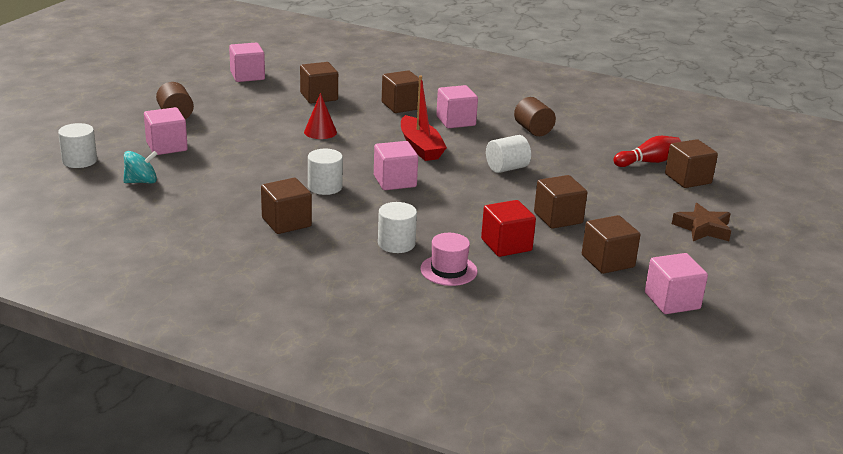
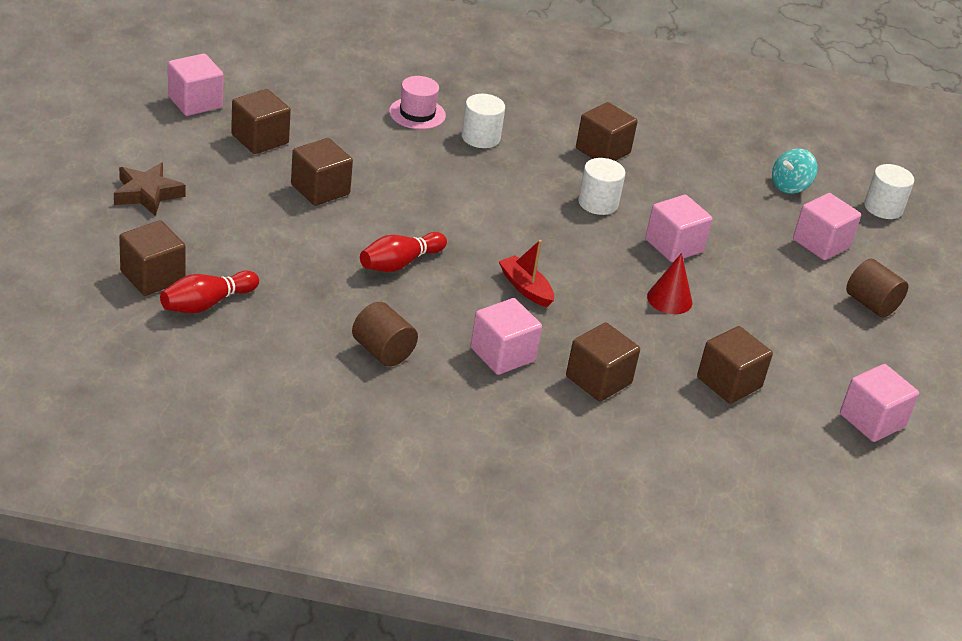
camera: 160 degrees right, 10 degrees up
(395, 181) = (526, 222): pink cube -> pink cube (674, 246)
(420, 147) = (525, 288): red boat -> red boat, size x0.65
(506, 245) = (369, 147): red cube -> none
(507, 168) = (400, 263): white cylinder -> red bowling pin

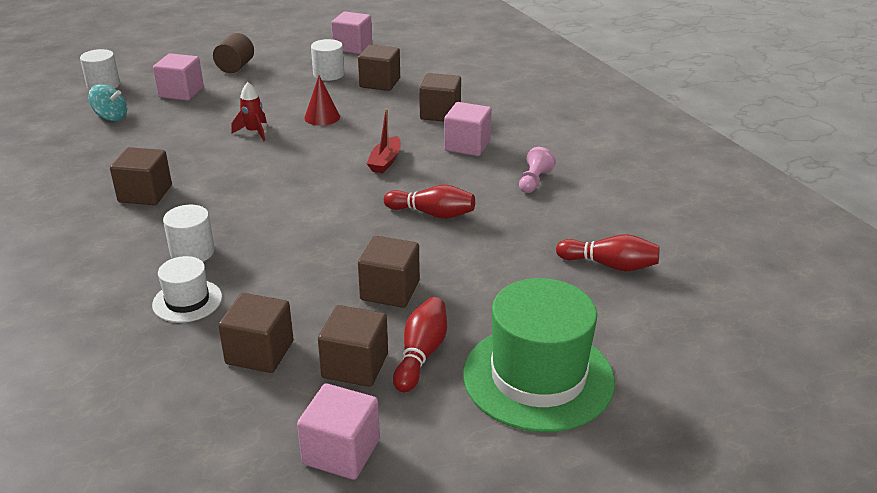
camera: 120 degrees left, 5 degrees down
(147, 194) = (538, 377): brown star -> green hat
(153, 277) = (626, 305): brown cube -> brown cube (260, 352)
(234, 166) = (421, 354): none -> red bowling pin
(383, 351) = (534, 181): brown cylinder -> pink pawn
(417, 113) = (187, 301): pink hat -> white hat
(598, 203) = (233, 172): white cylinder -> white cylinder (328, 74)
(674, 246) = (254, 132): pink cube -> red rocket

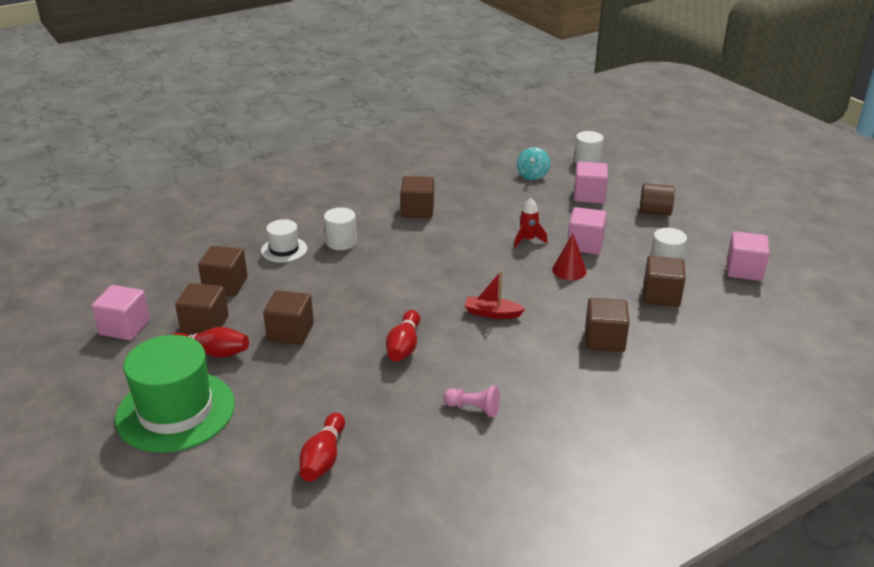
camera: 85 degrees right, 0 degrees up
(467, 145) = (538, 361): pink cube -> pink cube (585, 245)

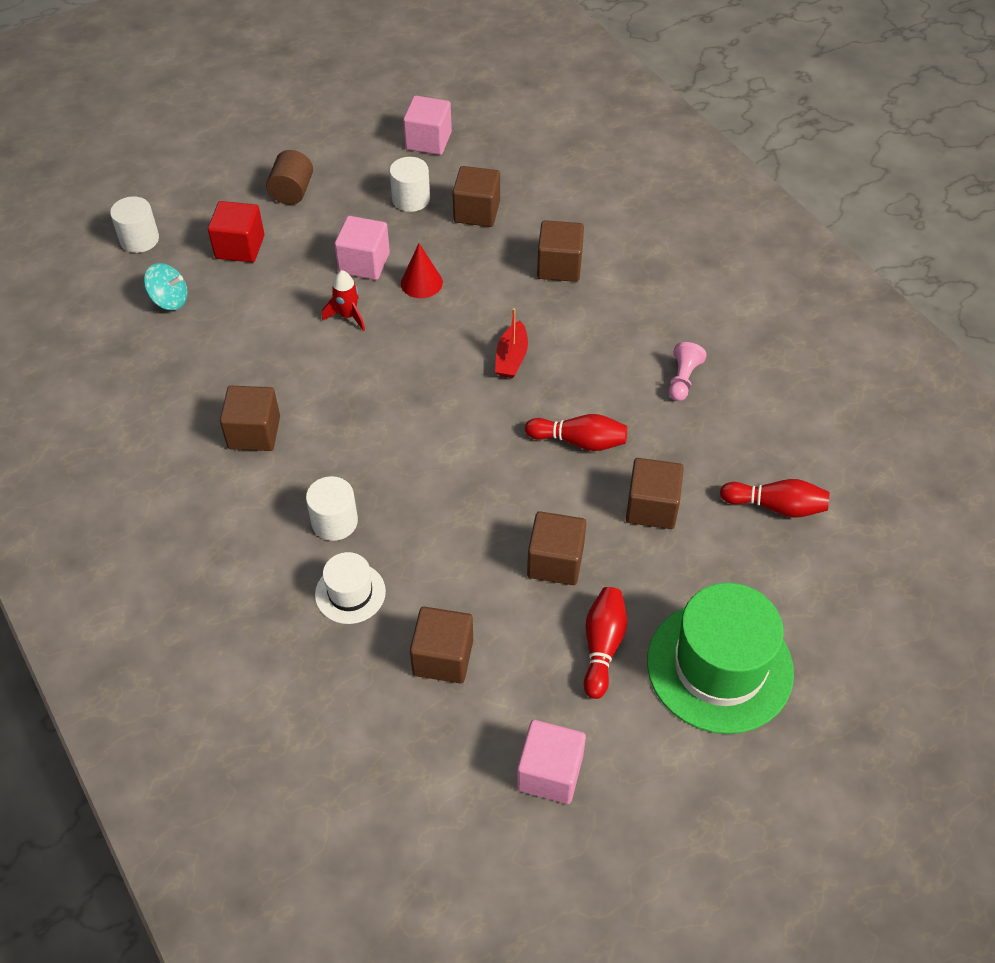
camera: 90 degrees left, 20 degrees up
(205, 324) = (541, 666): brown cube -> brown cube (651, 507)
(589, 195) = (240, 247): pink cube -> red cube

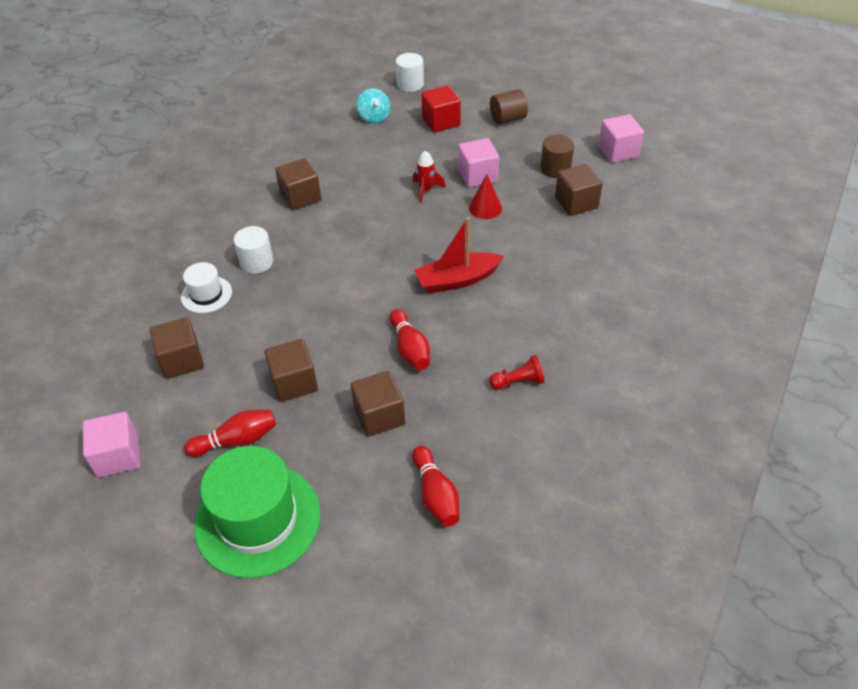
camera: 60 degrees right, 5 degrees down
(411, 199) = (555, 169): white cylinder -> brown cylinder
(511, 358) = (457, 280): red boat -> red boat, size x1.53
(559, 266) = (566, 266): brown cube -> none
(682, 379) = (518, 382): pink pawn -> red pawn

